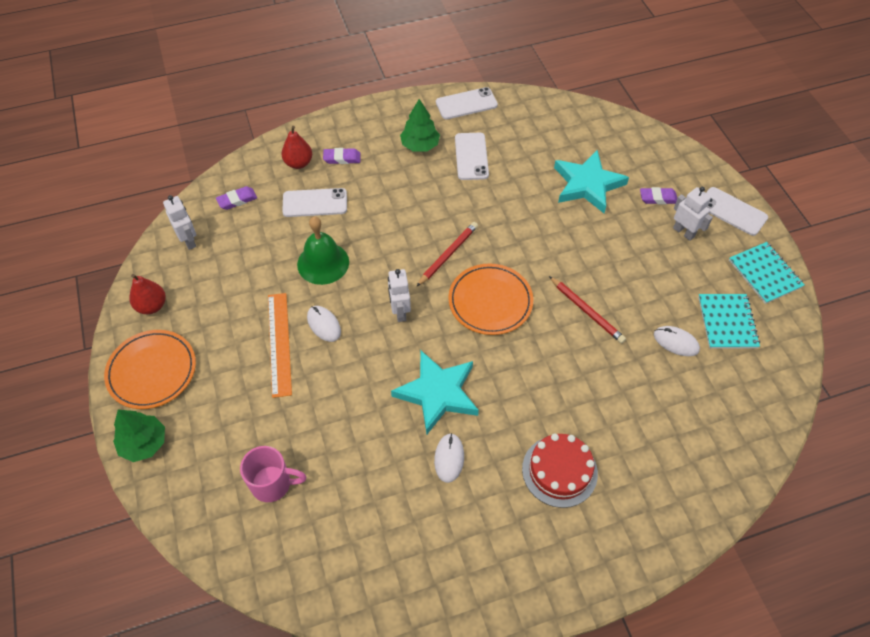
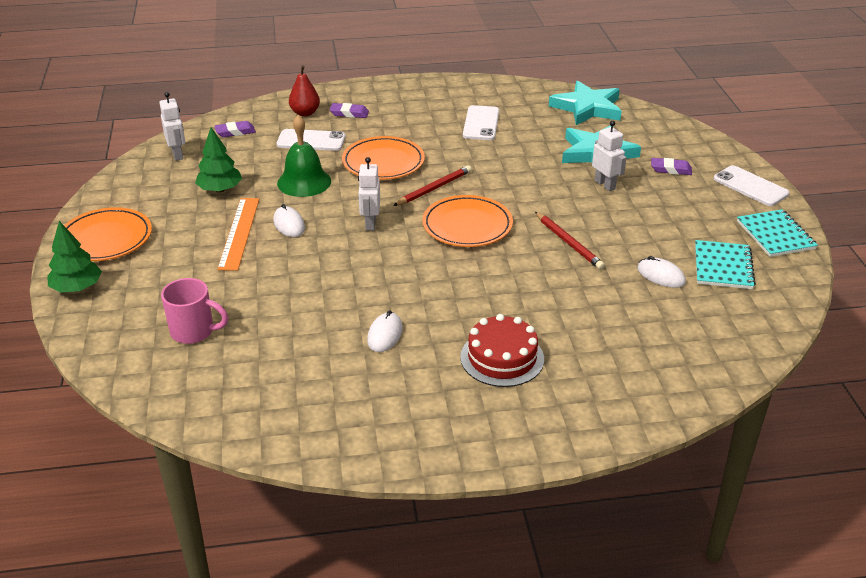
camera: 10 degrees right, 20 degrees down
(152, 306) = (124, 194): red pear -> none
(392, 225) = (383, 162): none -> orange plate
(420, 145) = (431, 111): green tree -> green tree (220, 189)
(438, 393) = (389, 285): turquoise star -> turquoise star (587, 108)
(466, 104) = (488, 88): white phone -> none
(684, 232) = (692, 196): white robot -> white robot (605, 185)

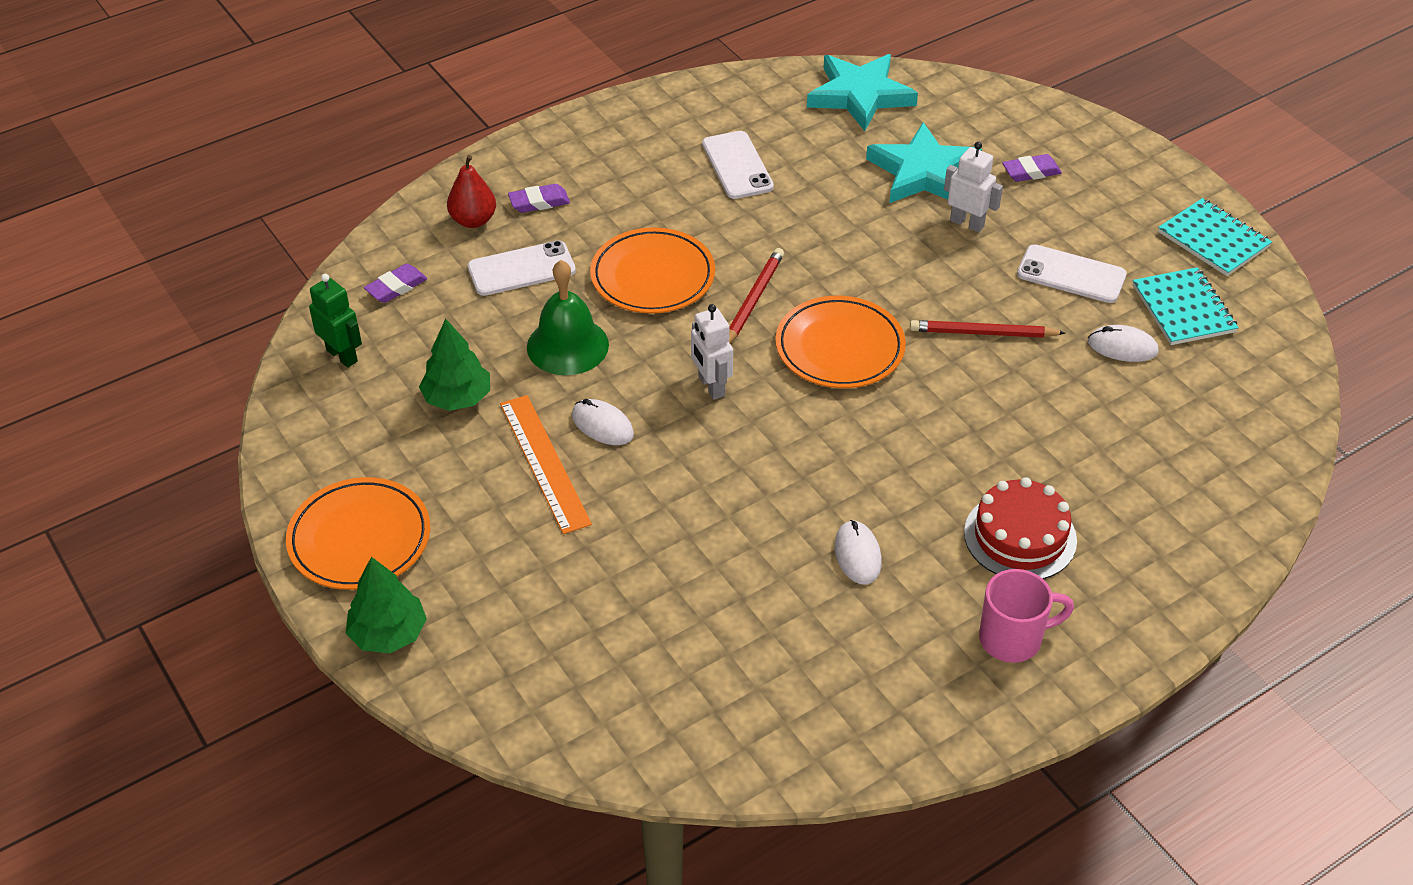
camera: 25 degrees left, 10 degrees up
(177, 154) = (342, 355): white robot -> green robot
(194, 332) = (610, 642): pink mug -> pink mug (1013, 639)
(568, 243) = (983, 333): red pencil -> red pencil turned 150 degrees clockwise
(750, 186) = (1141, 170): white phone -> white phone (1071, 275)

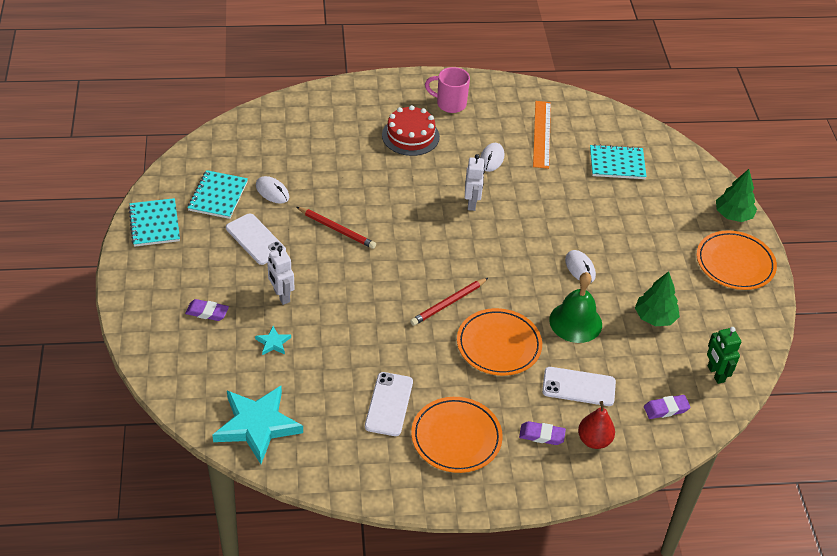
camera: 155 degrees left, 0 degrees up
(544, 463) = (621, 261): orange ruler -> orange ruler (541, 134)
(639, 649) = (617, 164): none -> turquoise notebook
(711, 386) = (508, 264): white robot -> white robot (472, 203)
(839, 348) = (421, 255): orange plate -> orange plate (456, 437)
(923, 172) = (273, 343): turquoise star -> turquoise star, size x0.42

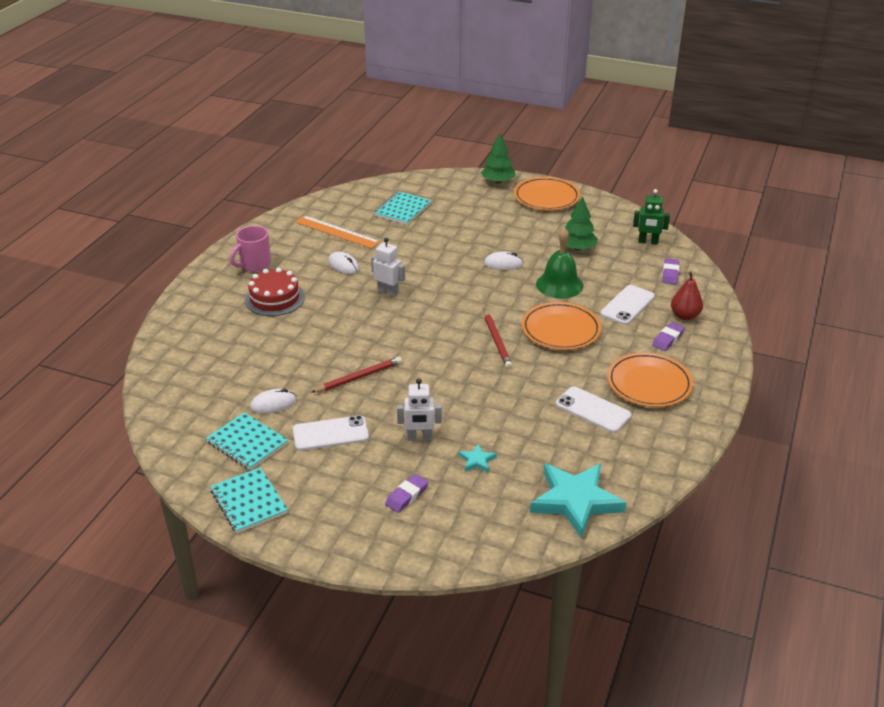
camera: 60 degrees left, 10 degrees down
(154, 224) = (249, 502): turquoise notebook -> turquoise notebook turned 45 degrees clockwise

